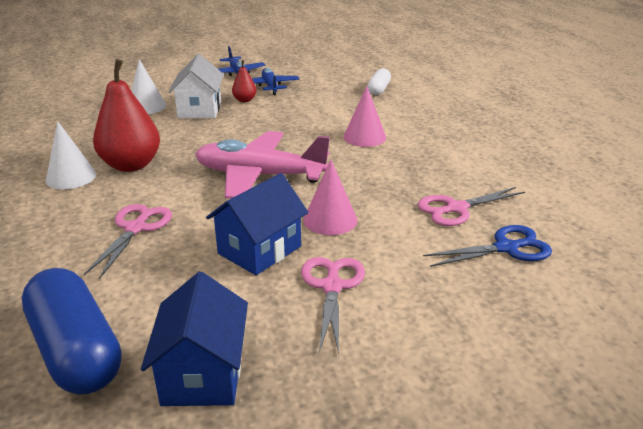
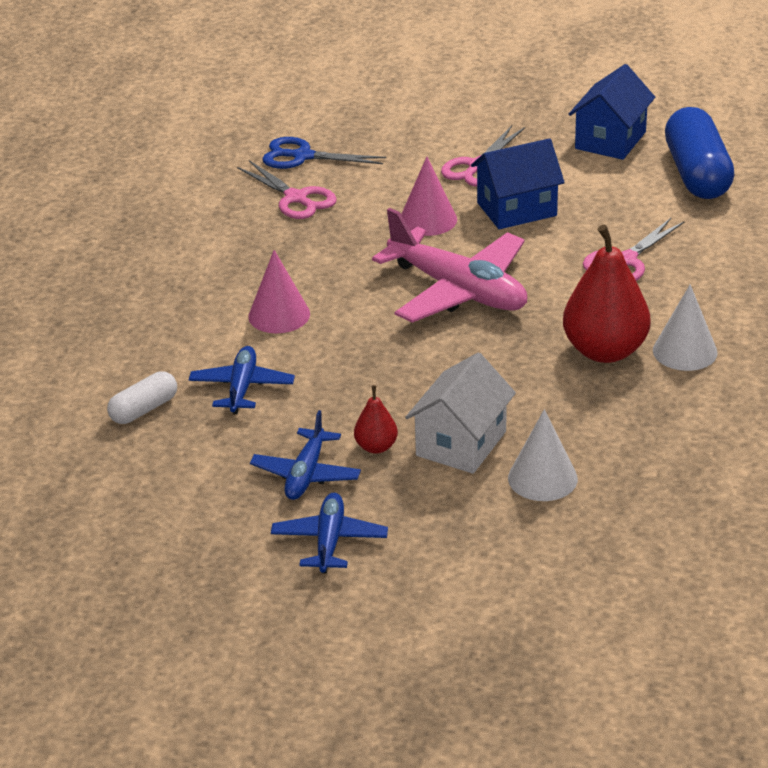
camera: 150 degrees left, 5 degrees up
(341, 105) = (242, 388): none -> blue plane
(456, 209) = (296, 198): pink scissors -> pink scissors turned 45 degrees clockwise

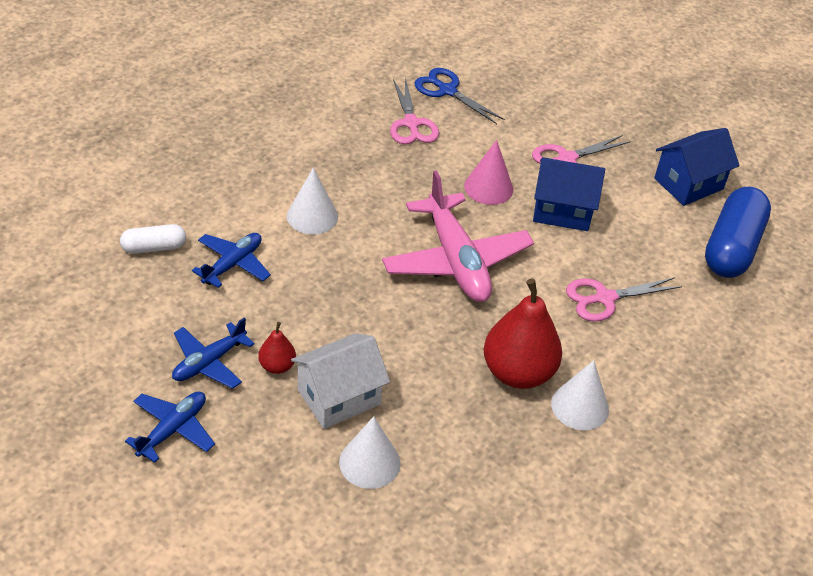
camera: 25 degrees right, 10 degrees up
(279, 315) = (312, 216): pink cone -> white cone

